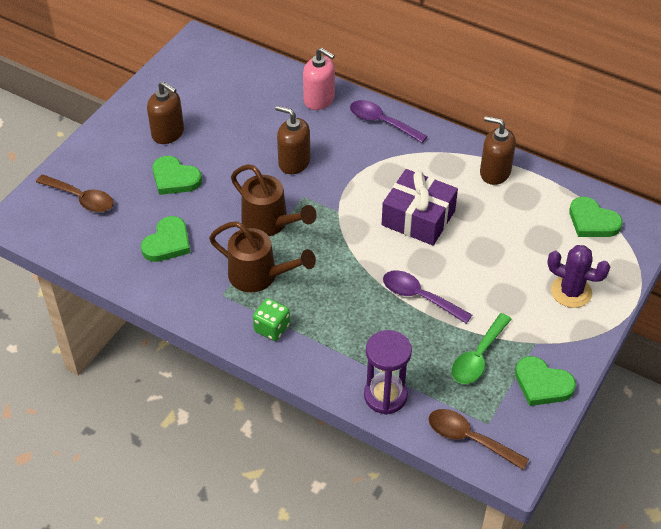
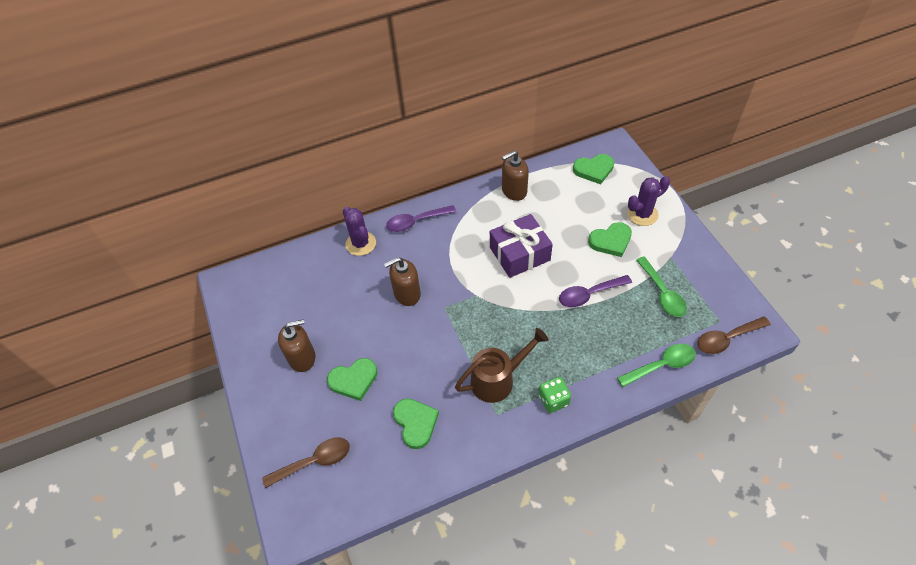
camera: 50 degrees left, 5 degrees up
(270, 223) = (453, 343): brown watering can -> none
(319, 99) = (360, 243): pink soap dispenser -> purple cactus
(385, 396) = (661, 365): purple hourglass -> green spoon
(542, 384) = (706, 273): green heart -> green heart (611, 241)

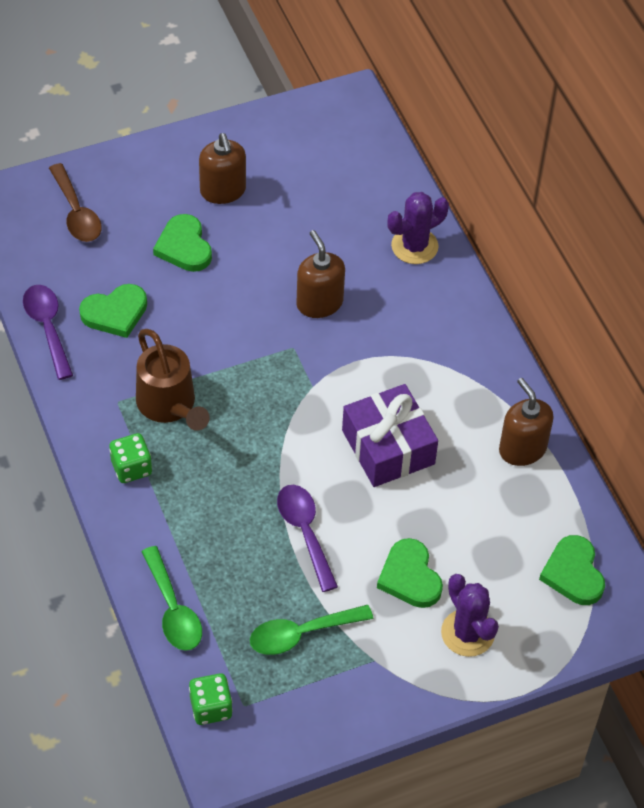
camera: 85 degrees right, 0 degrees up
(416, 222) = (456, 314): purple spoon -> purple spoon (47, 328)
(727, 339) = (211, 707): brown spoon -> green dice

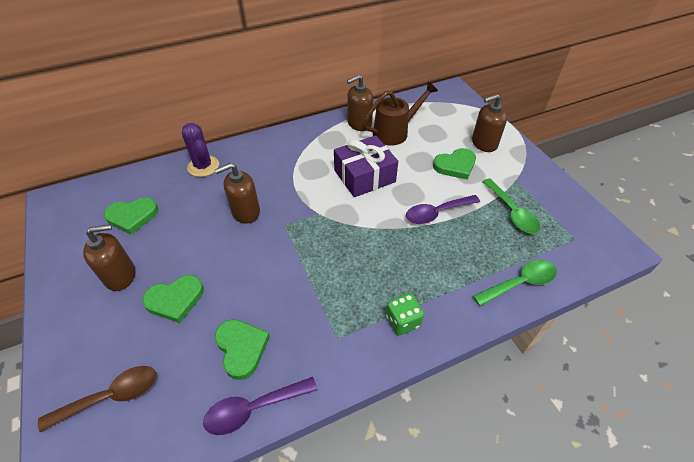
camera: 90 degrees left, 5 degrees down
(169, 406) = (340, 298): brown watering can -> brown watering can (395, 132)
(211, 707) = (585, 256): green dice -> none
(467, 633) = (484, 143): purple cactus -> brown soap dispenser
(573, 573) = (434, 108): green heart -> green heart (132, 216)

